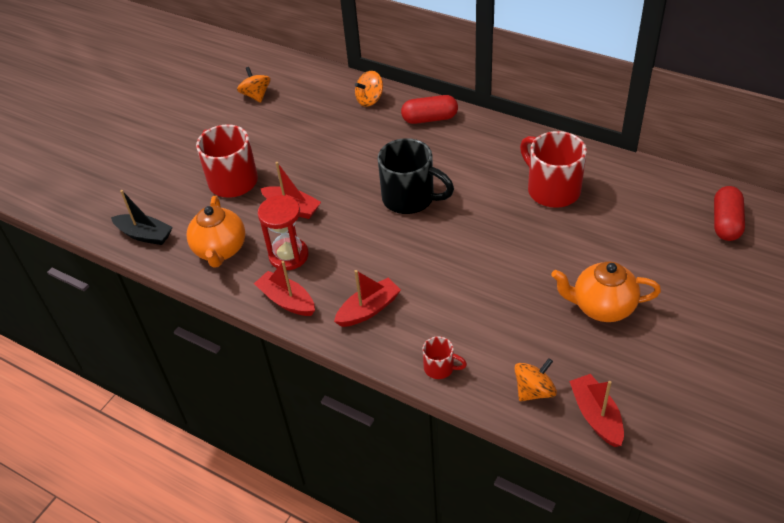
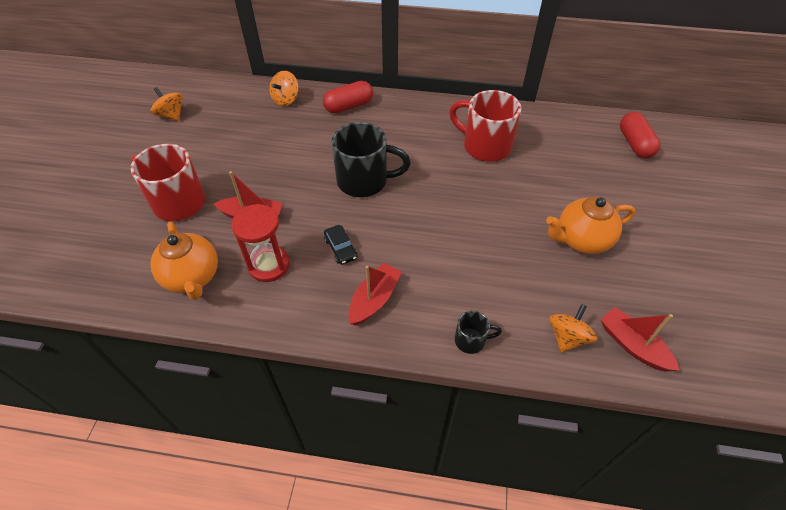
camera: 25 degrees left, 5 degrees up
(145, 235) = (99, 282): black boat -> none
(287, 300) = (286, 313): red boat -> none
(359, 257) = (340, 248): none -> black car
(440, 368) = (471, 340): red mug -> black mug

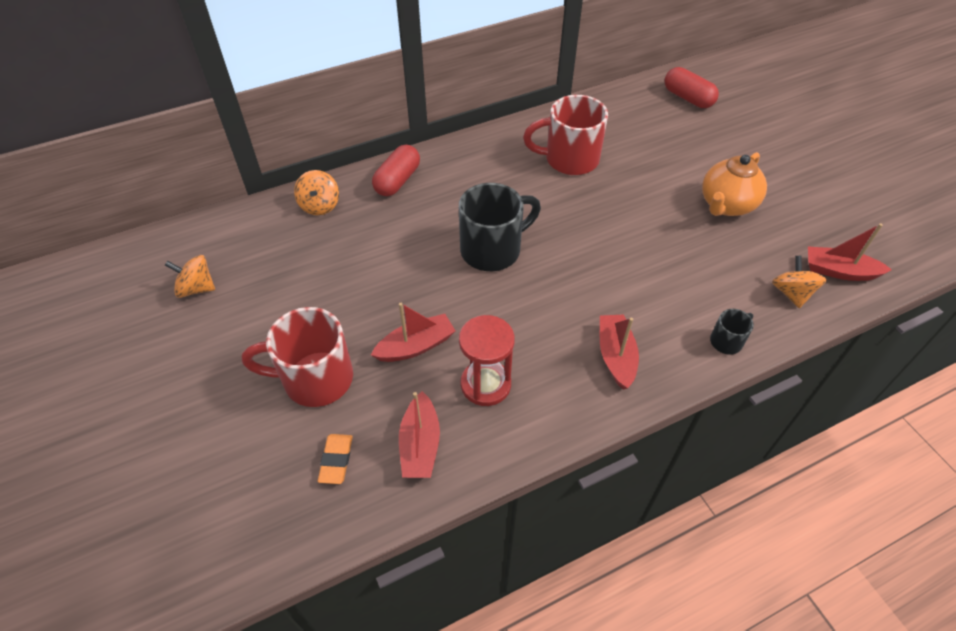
camera: 35 degrees left, 0 degrees up
(139, 257) = (336, 460): none -> orange eraser
(192, 277) = (420, 444): orange teapot -> red boat
(340, 248) = (538, 327): black car -> none

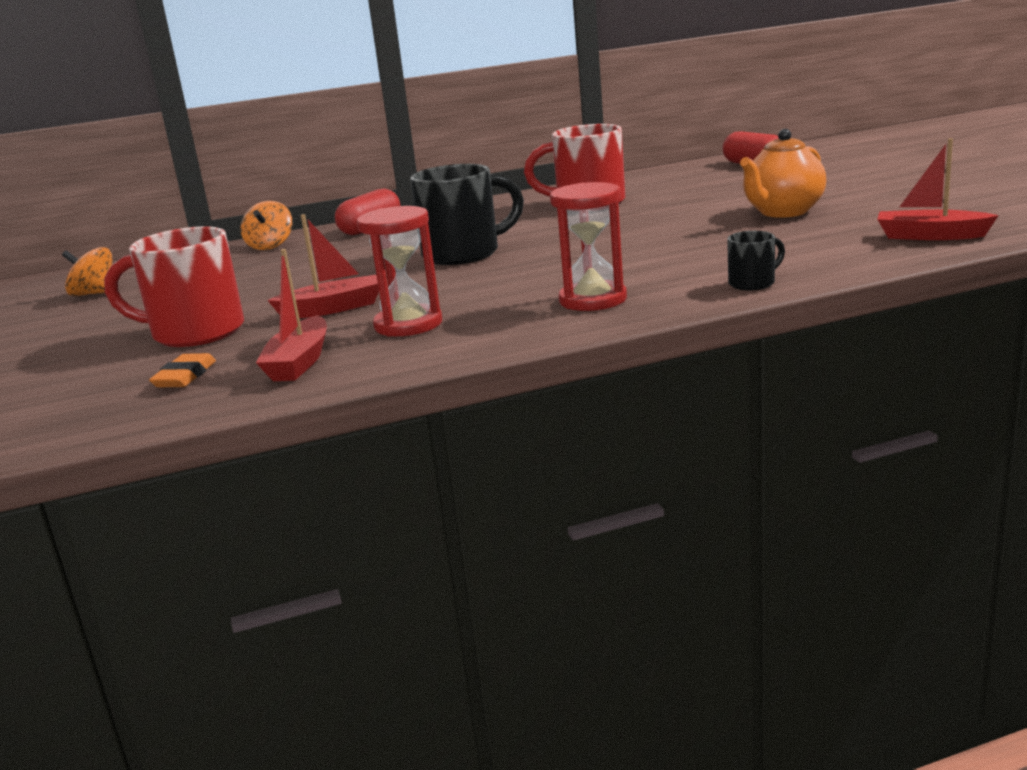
camera: 10 degrees right, 30 degrees down
(616, 356) = (593, 300): red boat -> red hourglass
(791, 293) = (856, 252): orange spinning top -> none

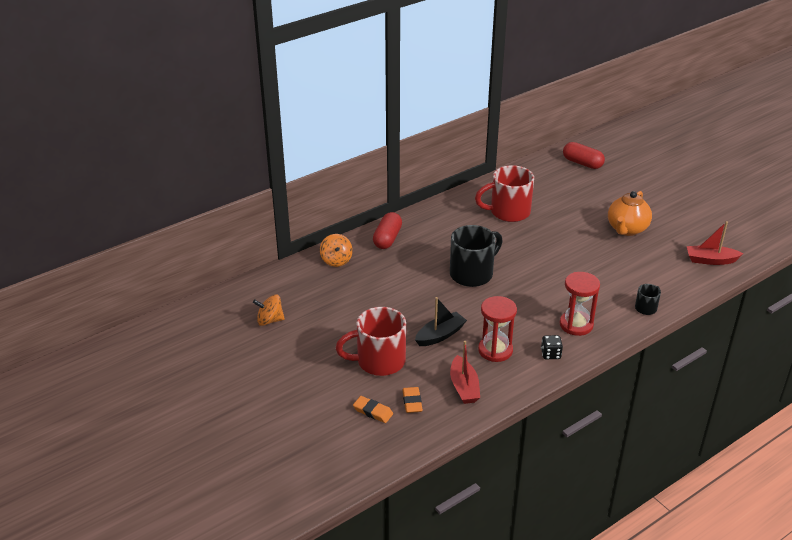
camera: 20 degrees left, 15 degrees up
(103, 384) = (373, 411): none -> orange eraser
(333, 309) = (440, 335): red boat -> black boat
(507, 330) = (550, 354): none -> black dice

